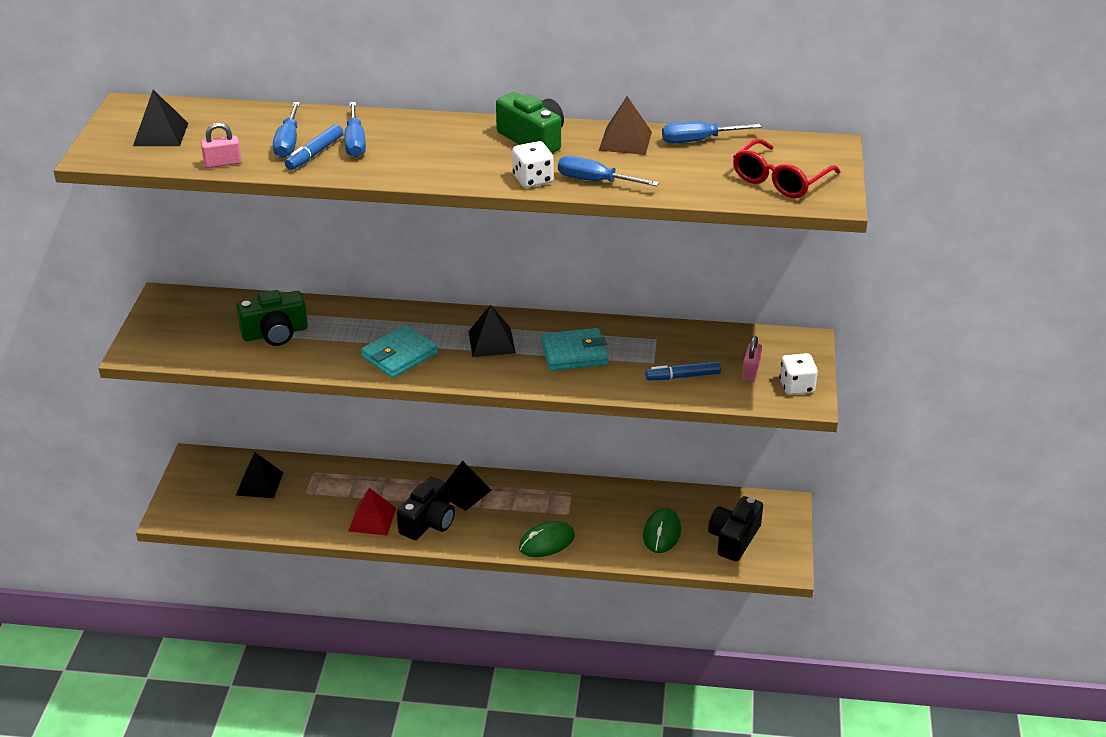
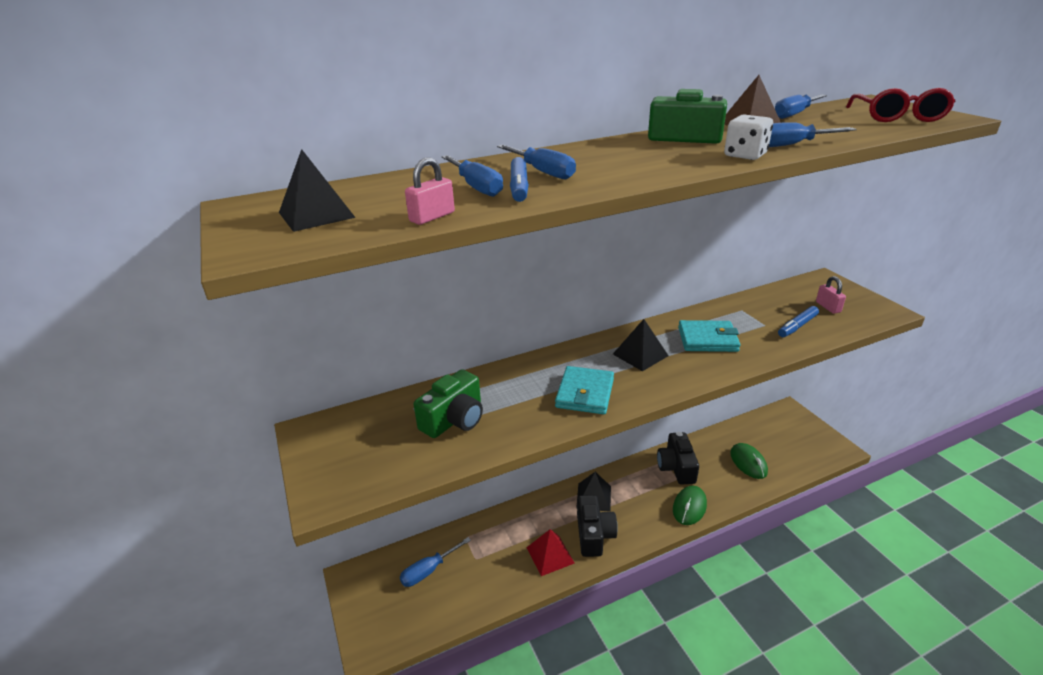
camera: 30 degrees left, 5 degrees down
(259, 483) = (429, 570): black pyramid -> blue screwdriver
(574, 353) = (707, 339): turquoise wallet -> turquoise wallet turned 45 degrees clockwise
(734, 539) = (790, 445): black camera -> black camera (676, 467)
(796, 386) = (867, 305): white dice -> none

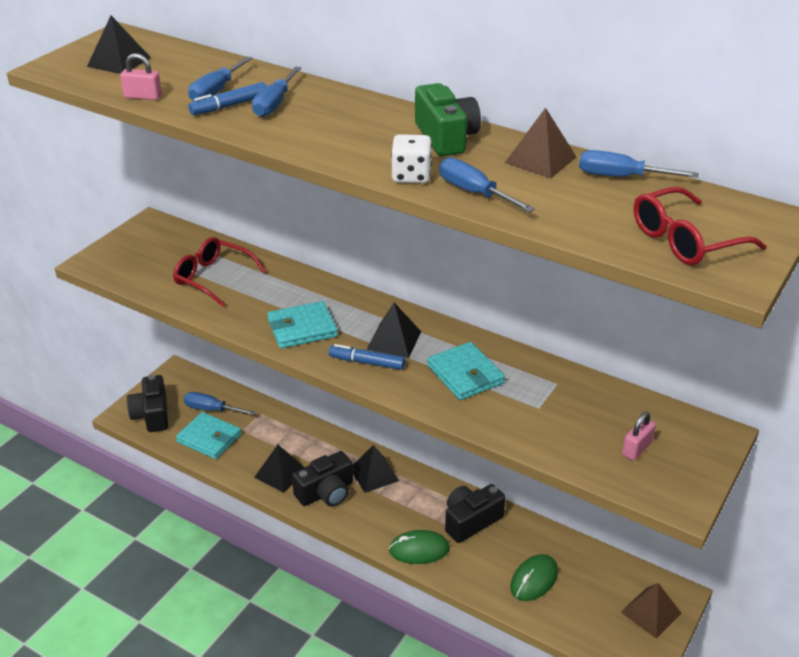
camera: 55 degrees right, 5 degrees up
(391, 623) = (152, 415): none -> black camera
(454, 419) = (213, 278): green camera -> red glasses
(465, 589) = (209, 438): none -> turquoise wallet
(550, 555) = (280, 473): red pyramid -> black pyramid
(797, 326) = (559, 432): blue marker -> blue marker (367, 362)
(799, 426) = (651, 612): none -> brown pyramid

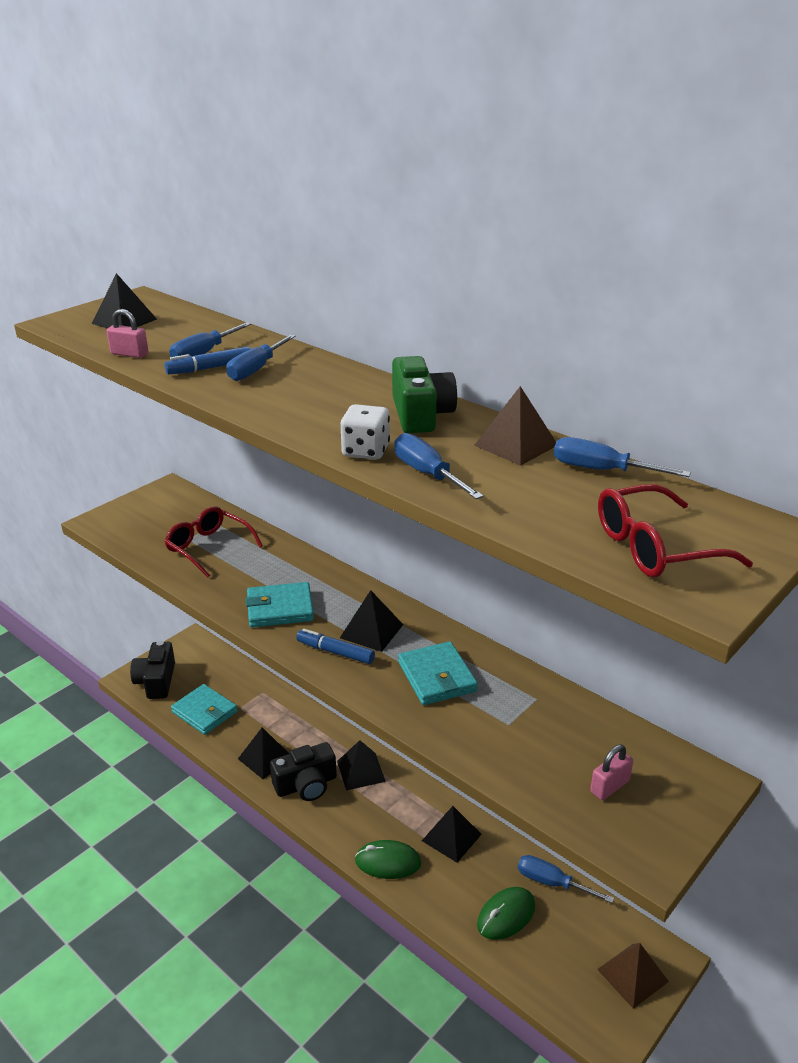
camera: 10 degrees right, 5 degrees down
(211, 409) = (215, 682): blue screwdriver -> blue screwdriver (552, 883)
(471, 521) = (451, 837): black camera -> black pyramid

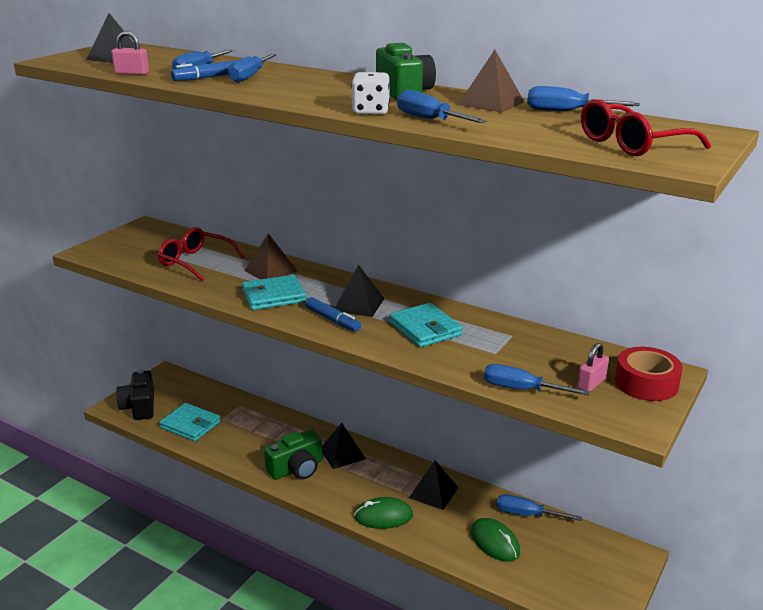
camera: 10 degrees left, 5 degrees down
(265, 758) = (255, 453): black pyramid -> none
(306, 785) = (296, 468): black camera -> green camera
(335, 652) = (332, 320): blue marker -> blue marker turned 150 degrees counterclockwise
(506, 915) = (495, 542): green mouse -> green mouse turned 75 degrees counterclockwise
(523, 785) = (521, 389): none -> blue screwdriver
(632, 975) = (610, 571): brown pyramid -> brown pyramid (270, 271)
(677, 794) = (646, 383): none -> red tape

